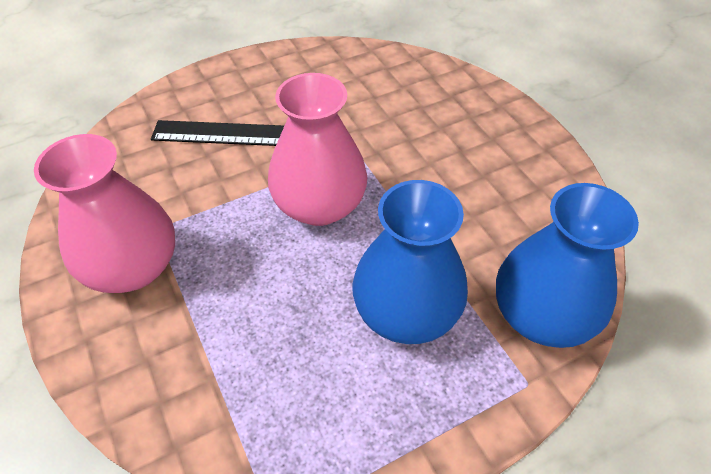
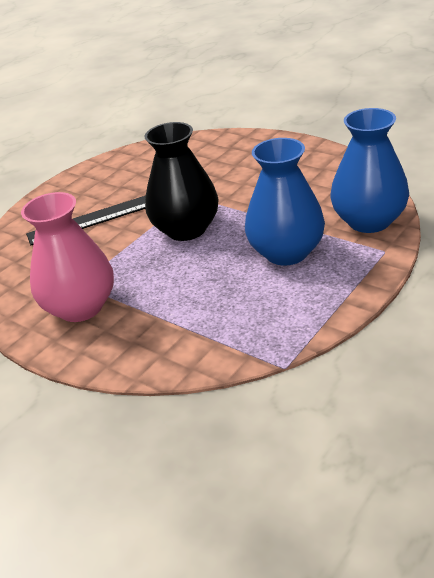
camera: 20 degrees left, 15 degrees down
(319, 205) = (186, 229): pink vase -> black vase

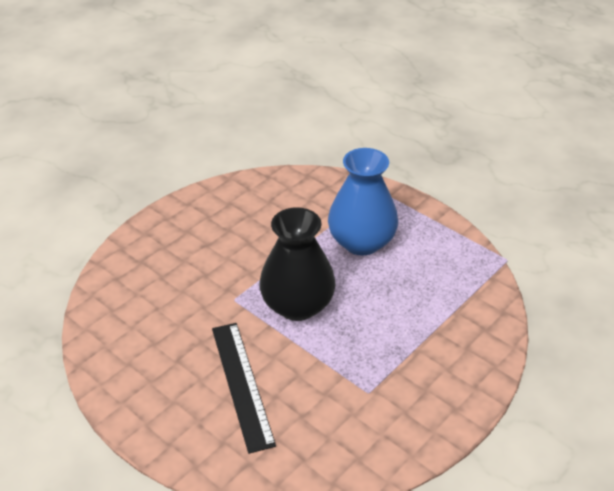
camera: 90 degrees left, 5 degrees up
(81, 307) = (408, 389): pink vase -> none
(369, 221) = (332, 190): blue vase -> none

